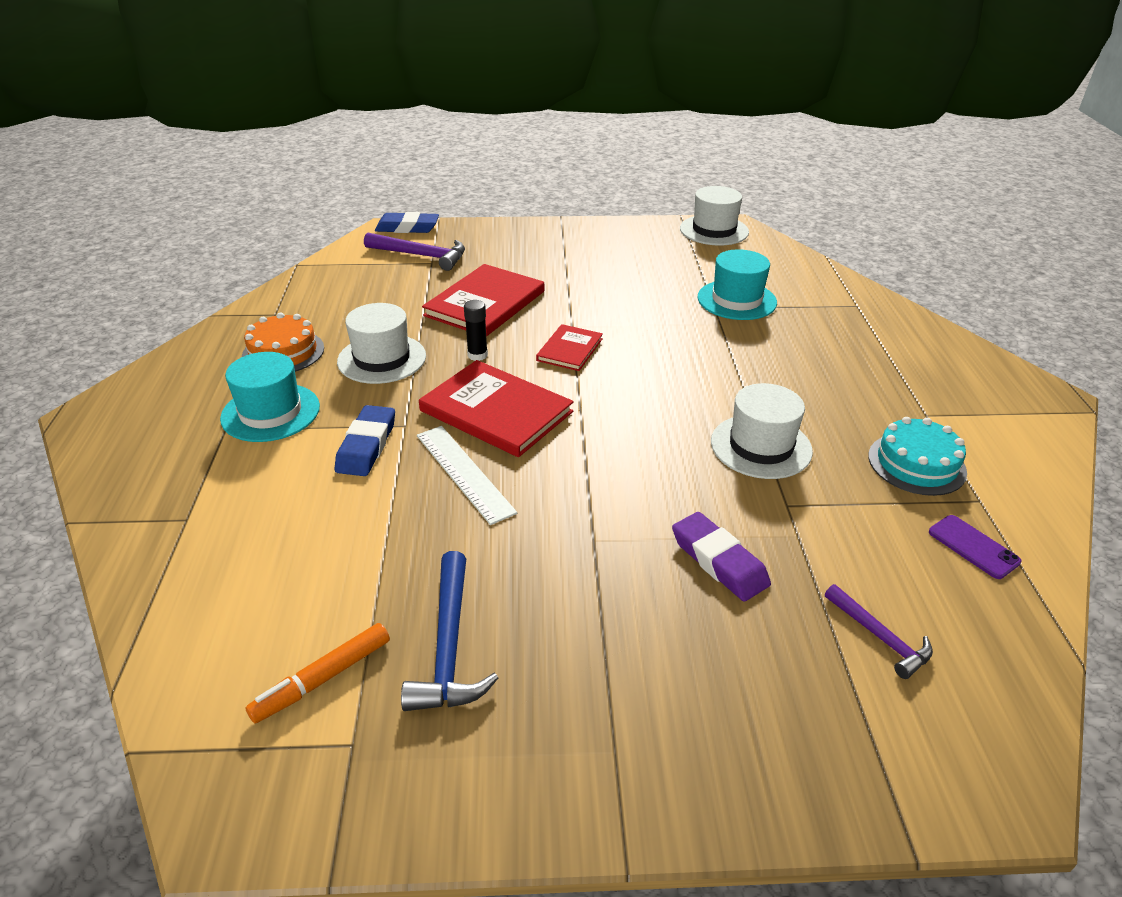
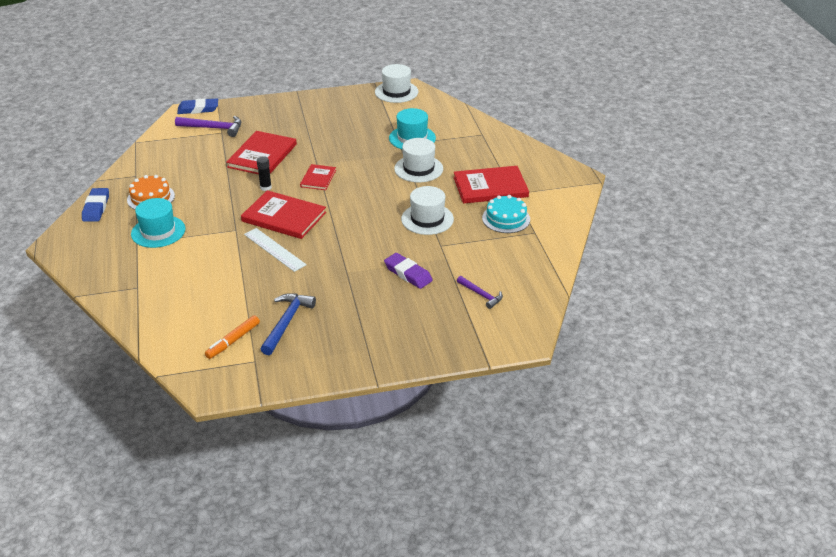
camera: 10 degrees left, 0 degrees up
(367, 445) = (218, 242): blue eraser -> blue eraser (96, 208)
(382, 359) = (210, 195): white hat -> white hat (418, 169)
(448, 647) = (287, 322): blue hammer -> blue hammer turned 150 degrees counterclockwise
(880, 398) = (490, 187): none -> red book
(973, 547) = (528, 253): purple phone -> none

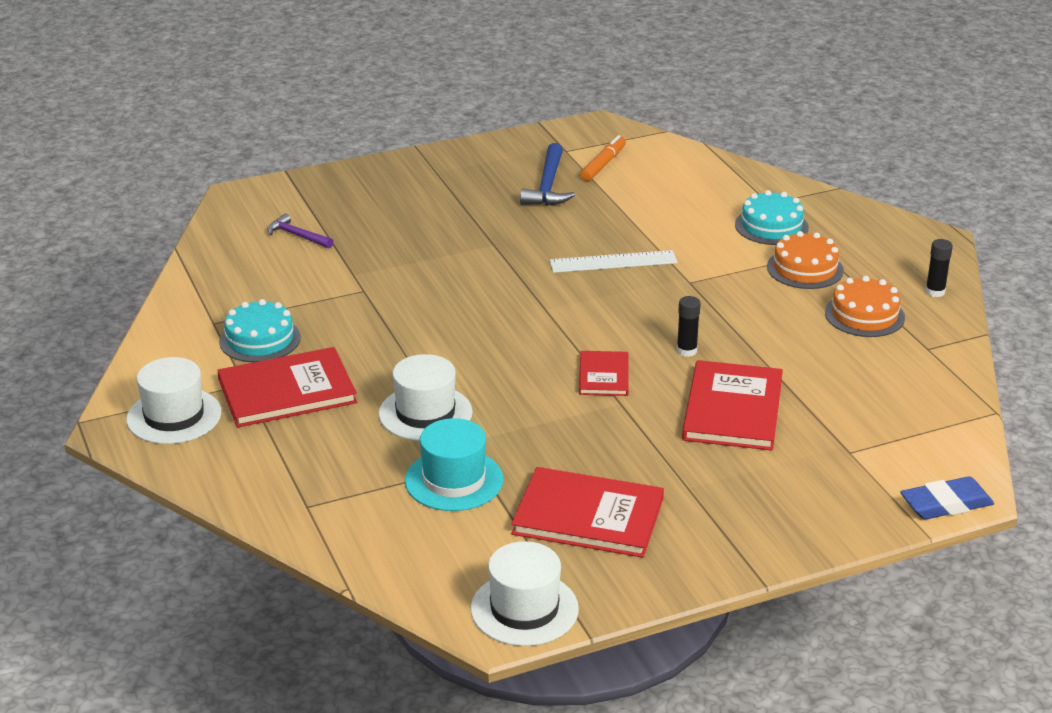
camera: 170 degrees right, 5 degrees down
(96, 208) = (935, 292): blue eraser -> black glue stick
(152, 266) = (771, 226): none -> turquoise cake
(158, 231) = (805, 268): turquoise hat -> orange cake
(213, 128) = (873, 459): purple hammer -> none
(274, 249) = (613, 262): white ruler -> white ruler turned 45 degrees counterclockwise
(284, 217) = (626, 307): red book -> red book (588, 516)
(408, 274) = (405, 250): purple eraser -> none
(427, 219) = (391, 326): white hat -> white hat (174, 416)

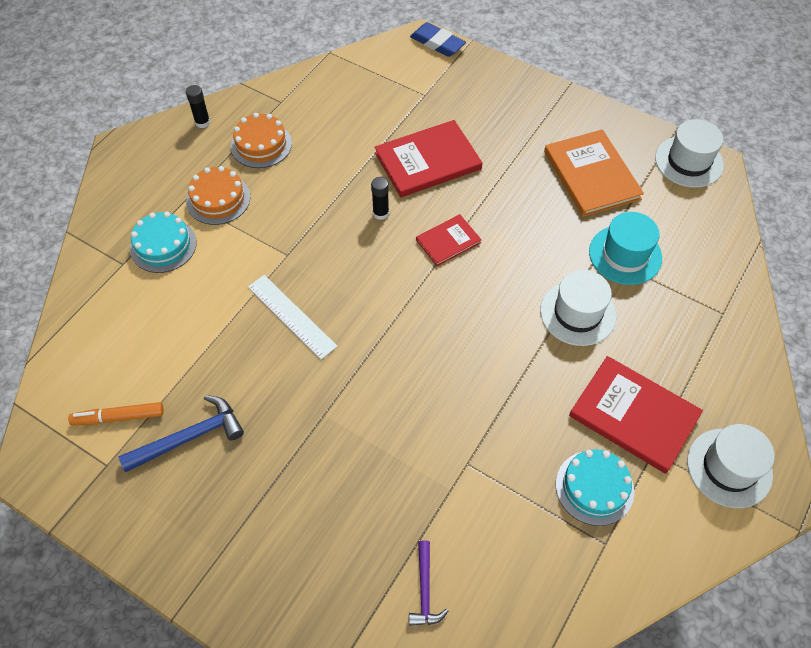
camera: 125 degrees left, 25 degrees up
(588, 516) = (591, 175): red book -> orange book

